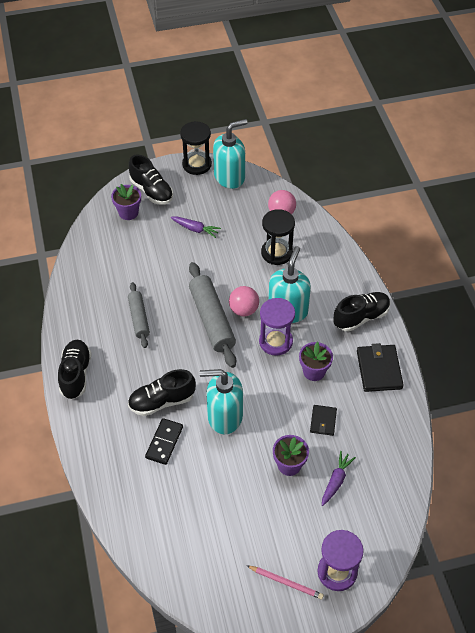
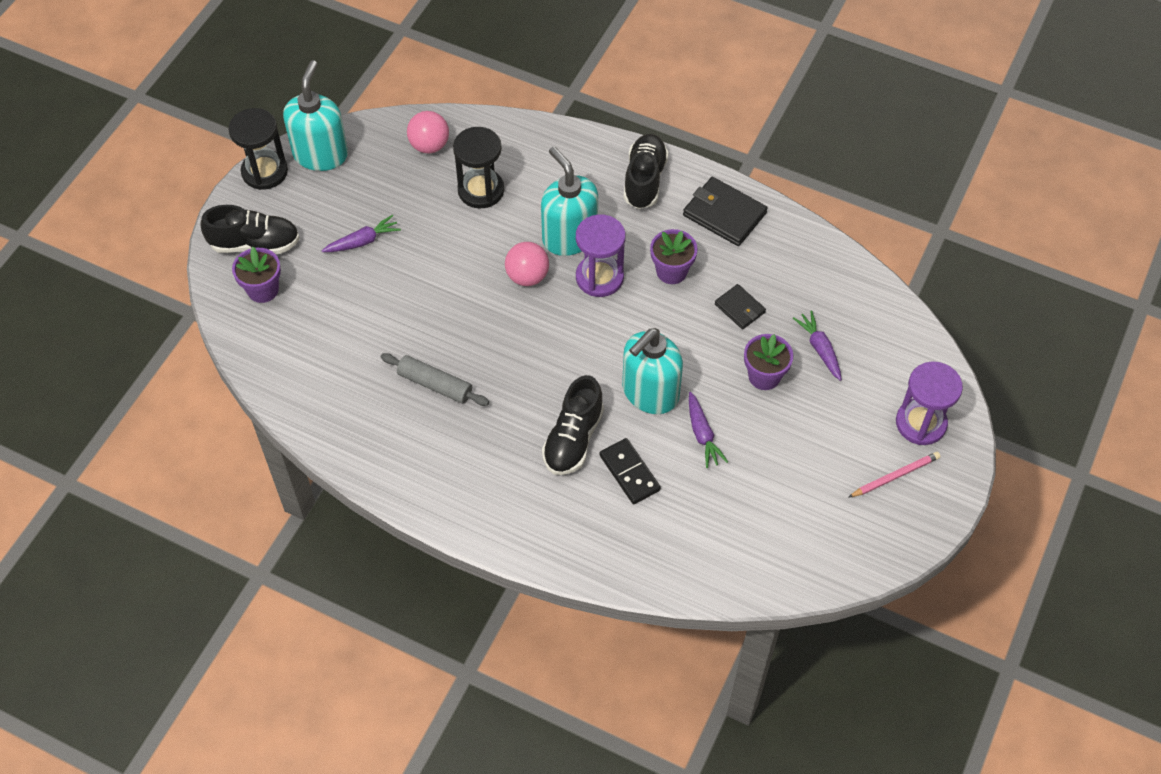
camera: 50 degrees left, 5 degrees up
(76, 374) = (451, 501): black shoe -> none
(212, 320) = (510, 315): grey rolling pin -> none
(221, 461) = (702, 435): none -> purple carrot

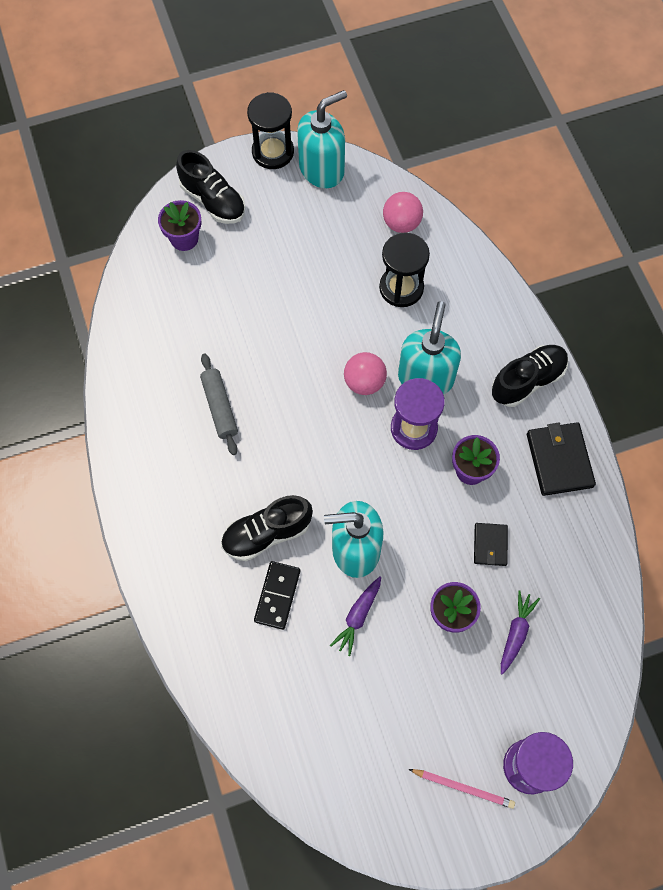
camera: 45 degrees right, 10 degrees up
(363, 241) = (283, 258): purple carrot -> none

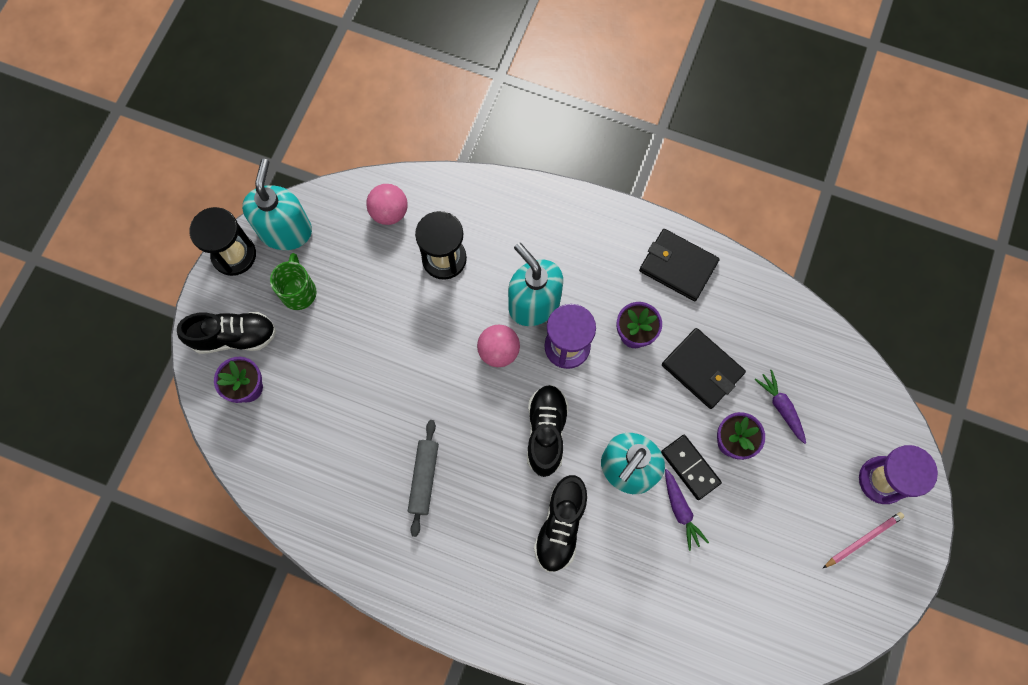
camera: 50 degrees left, 5 degrees up
(219, 407) = (424, 478): grey rolling pin -> grey rolling pin turned 75 degrees clockwise
(277, 596) = (617, 558): black domino -> black domino (690, 467)
(284, 213) = (298, 291): none -> green mug
(490, 545) = (702, 369): black wallet -> black wallet, size x1.70
(527, 381) = (599, 234): black shoe -> black shoe (546, 432)

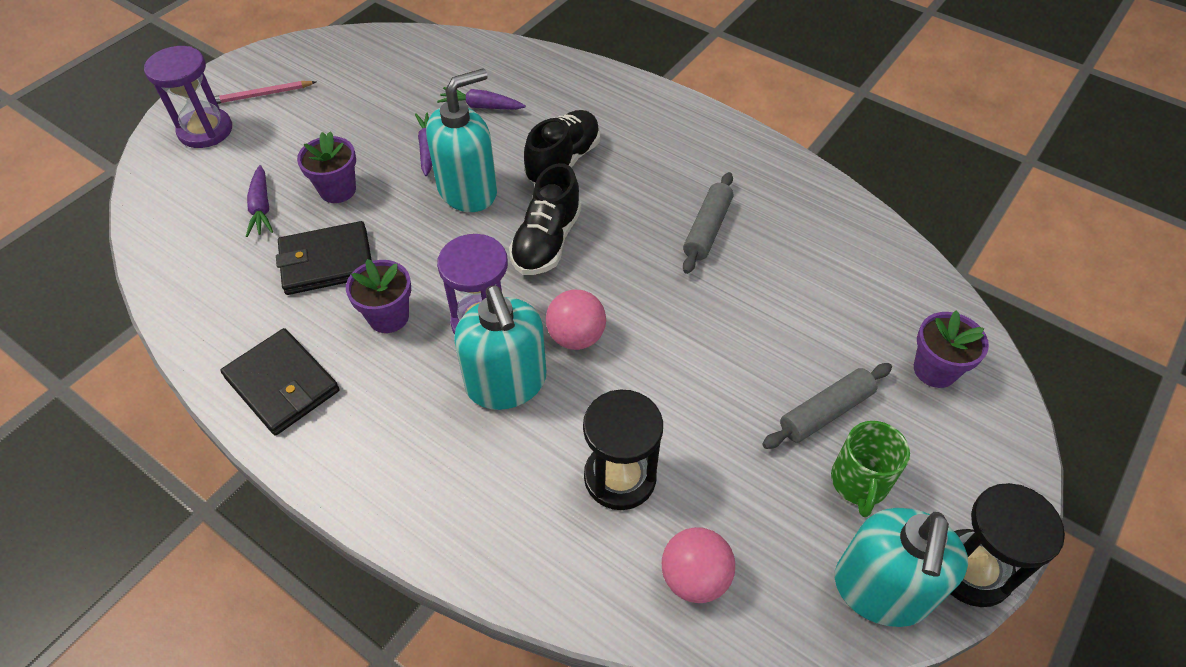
camera: 165 degrees left, 20 degrees down
(234, 337) = (960, 440): black shoe -> none
(321, 335) = (825, 412): none -> grey rolling pin
(658, 579) = (481, 106): none -> purple carrot
(690, 467) = (397, 179): black domino -> none
(702, 369) = (326, 262): black wallet -> black wallet turned 75 degrees counterclockwise

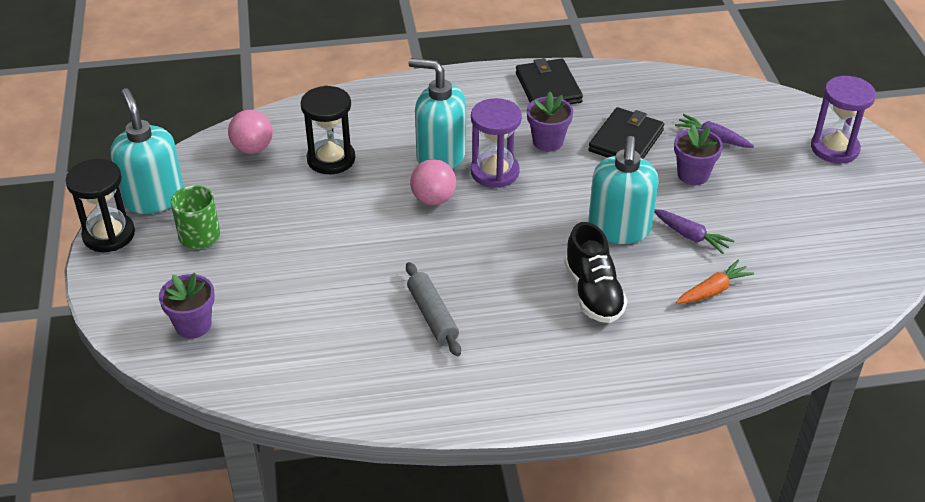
camera: 135 degrees right, 10 degrees down
(261, 95) = (856, 190): pink pencil -> none
(282, 384) = (548, 88): black wallet -> black wallet turned 75 degrees clockwise
(481, 106) = (713, 290): purple carrot -> orange carrot
(547, 242) = (523, 235): black shoe -> none
(825, 412) = (246, 256): grey rolling pin -> none

